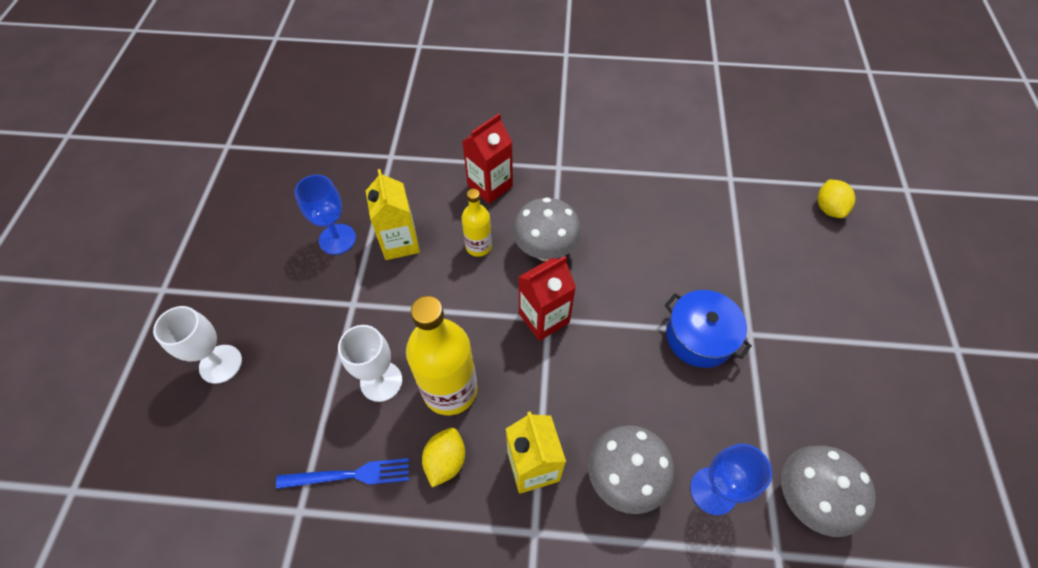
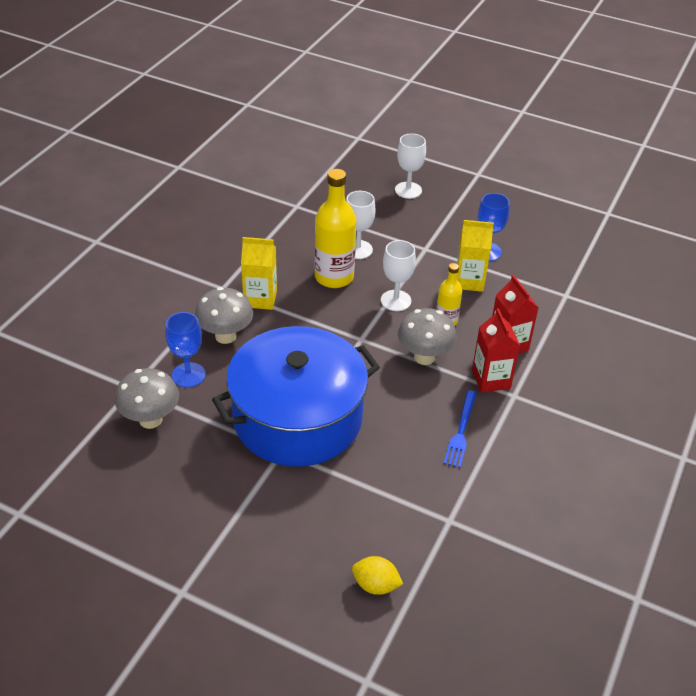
camera: 110 degrees right, 15 degrees down
(349, 475) = (305, 226): blue fork -> blue fork (461, 431)
(445, 461) = (288, 264): yellow lemon -> none
(466, 305) = (396, 300): none -> white goblet
(544, 318) = (363, 336): red carton -> red carton (491, 379)
(699, 337) = (297, 418): blue pot -> blue pot, size x2.18

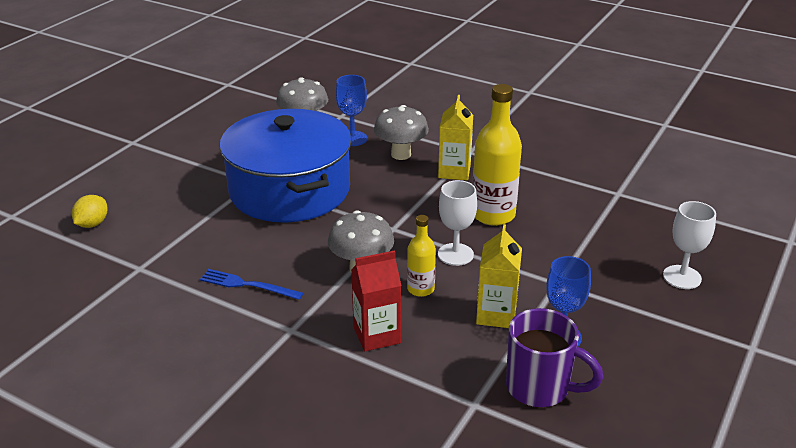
camera: 95 degrees right, 10 degrees down
(358, 249) = (545, 232): white goblet -> none
(491, 379) = (319, 314): red carton -> none
(541, 265) = (540, 388): none -> purple mug

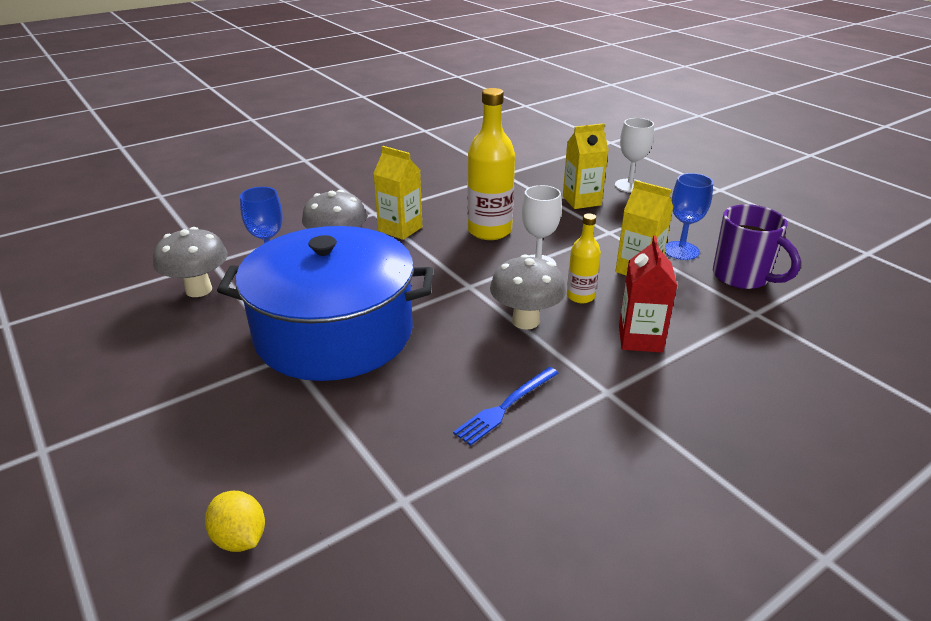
camera: 65 degrees left, 0 degrees up
(540, 388) = (742, 277): purple mug -> purple mug turned 90 degrees clockwise
(609, 252) = (581, 201): none -> yellow carton

